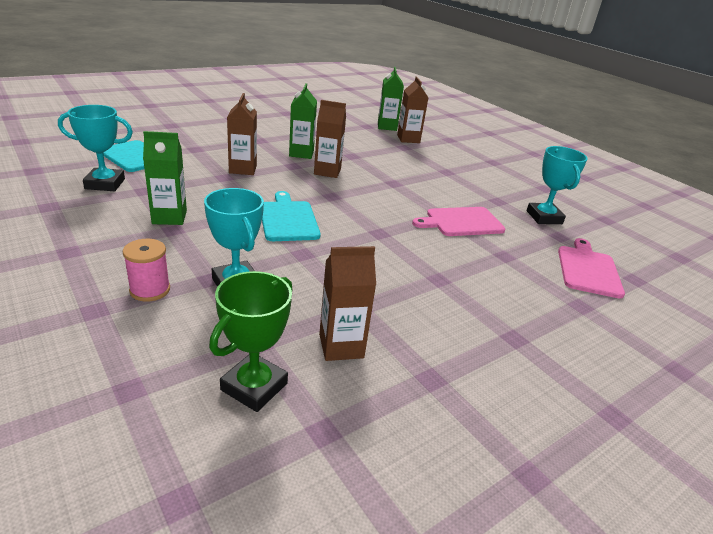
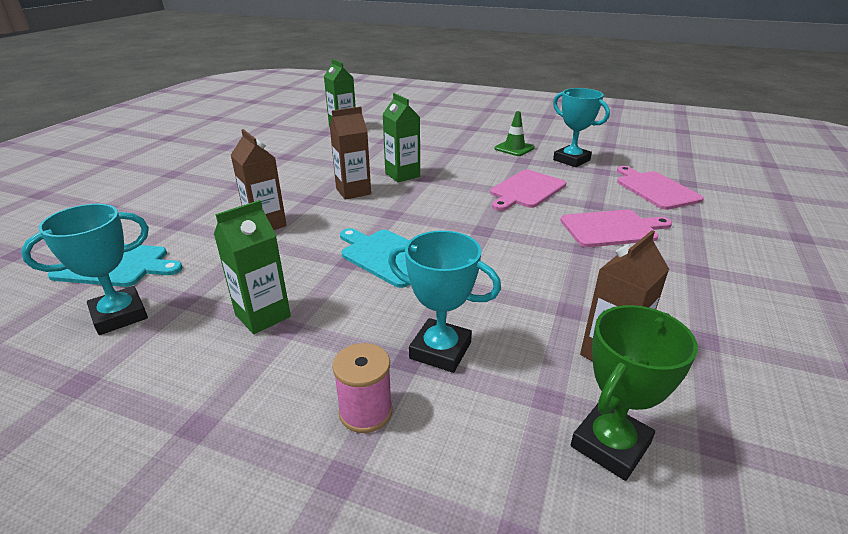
camera: 30 degrees left, 0 degrees up
(254, 386) = (610, 445): green trophy -> green trophy turned 45 degrees clockwise
(301, 153) = (302, 183): green carton -> green carton (402, 175)
(408, 139) = (378, 132): brown carton -> none
(489, 277) = (611, 228): none -> pink cutting board
(505, 190) = (514, 148): none -> green traffic cone

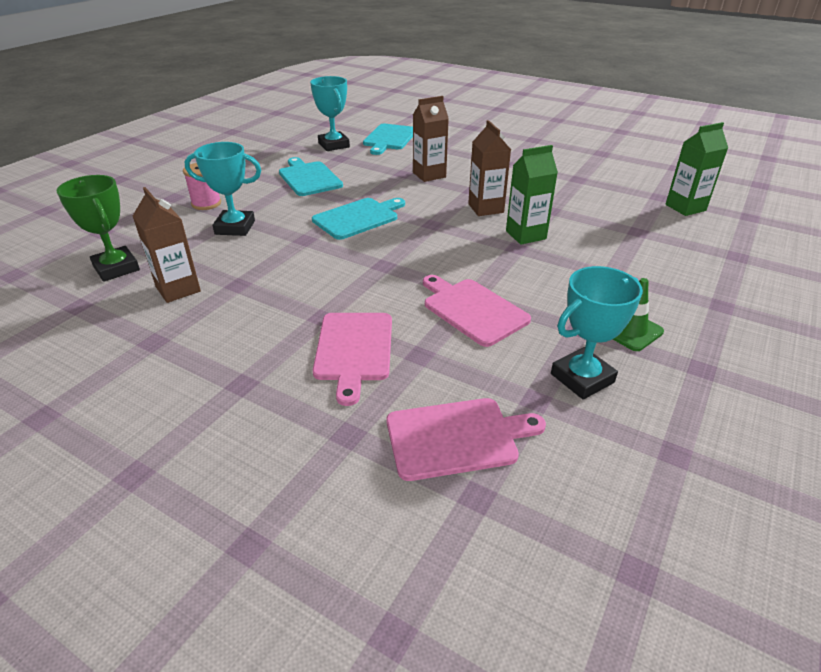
camera: 100 degrees right, 5 degrees up
(263, 316) = (309, 178): green carton -> turquoise cutting board
(440, 350) = (235, 227): turquoise trophy -> turquoise trophy turned 60 degrees clockwise

